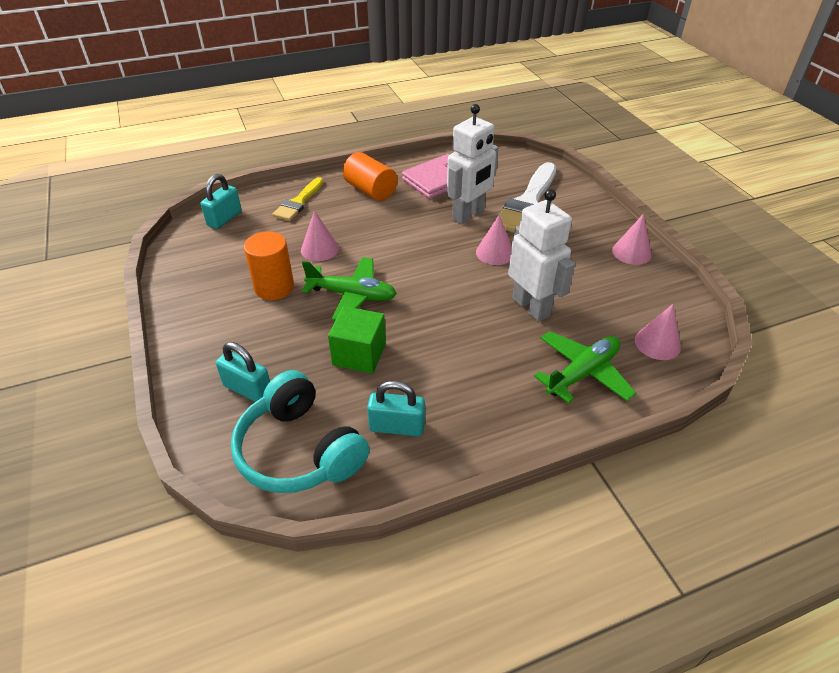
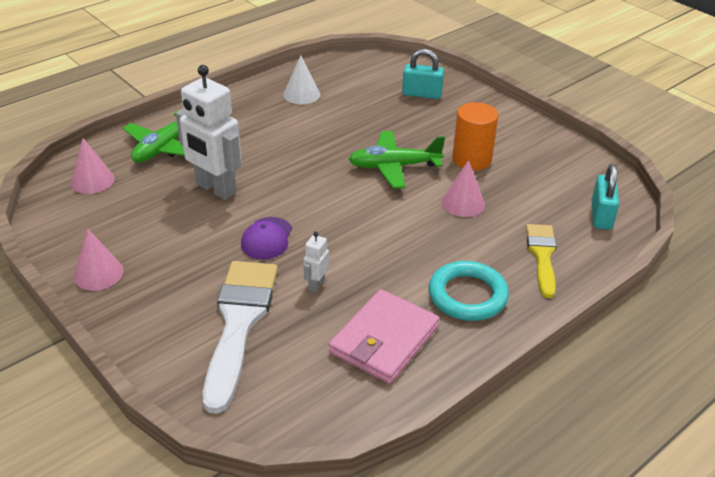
camera: 160 degrees right, 5 degrees down
(299, 450) = (359, 75): turquoise headphones -> none
(359, 354) = (355, 126): green cube -> none
(370, 190) = (467, 295): orange cylinder -> turquoise ring
(397, 427) = (301, 94): turquoise padlock -> white cone
(468, 215) = (316, 284): white robot -> white robot, size x0.44
(495, 253) = (267, 238): pink cone -> purple cap

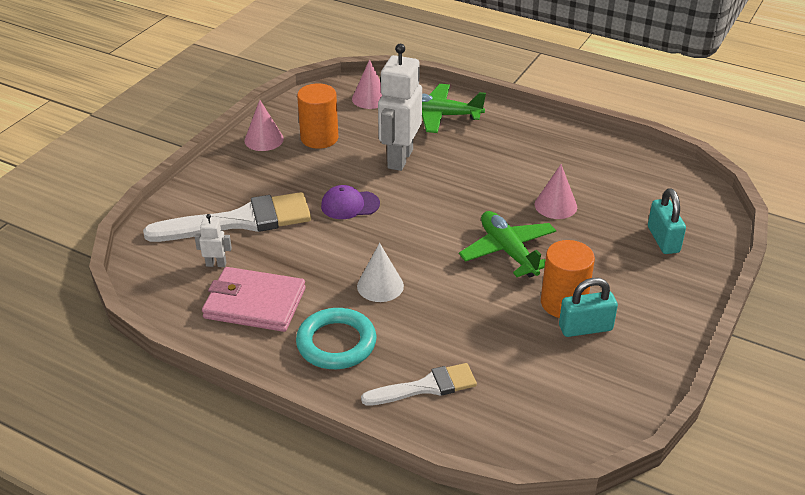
camera: 70 degrees right, 0 degrees up
(133, 232) = (319, 138): none -> orange cylinder
(301, 94) = (587, 162): white cone -> white cone (380, 286)
(316, 284) = (305, 248): white robot -> white robot (216, 264)
(463, 203) = (479, 312): pink cone -> pink cone (555, 205)
(542, 256) = (426, 387): yellow brush -> white brush
(601, 215) = (529, 426): turquoise padlock -> turquoise padlock (585, 328)

